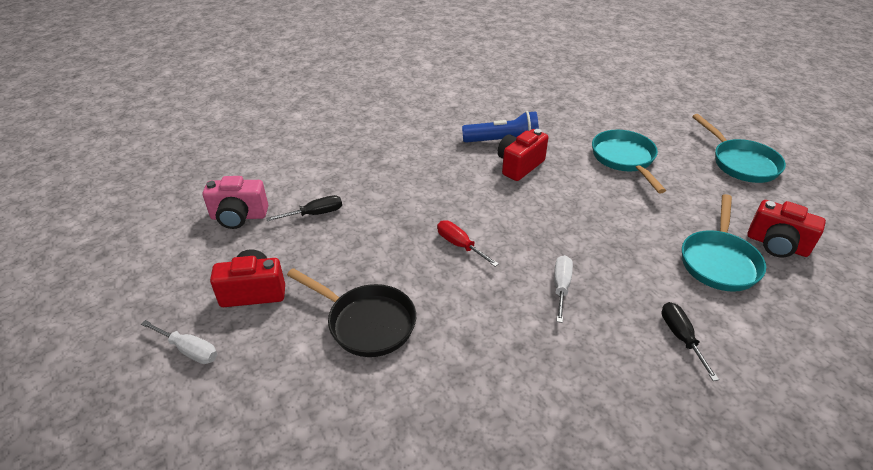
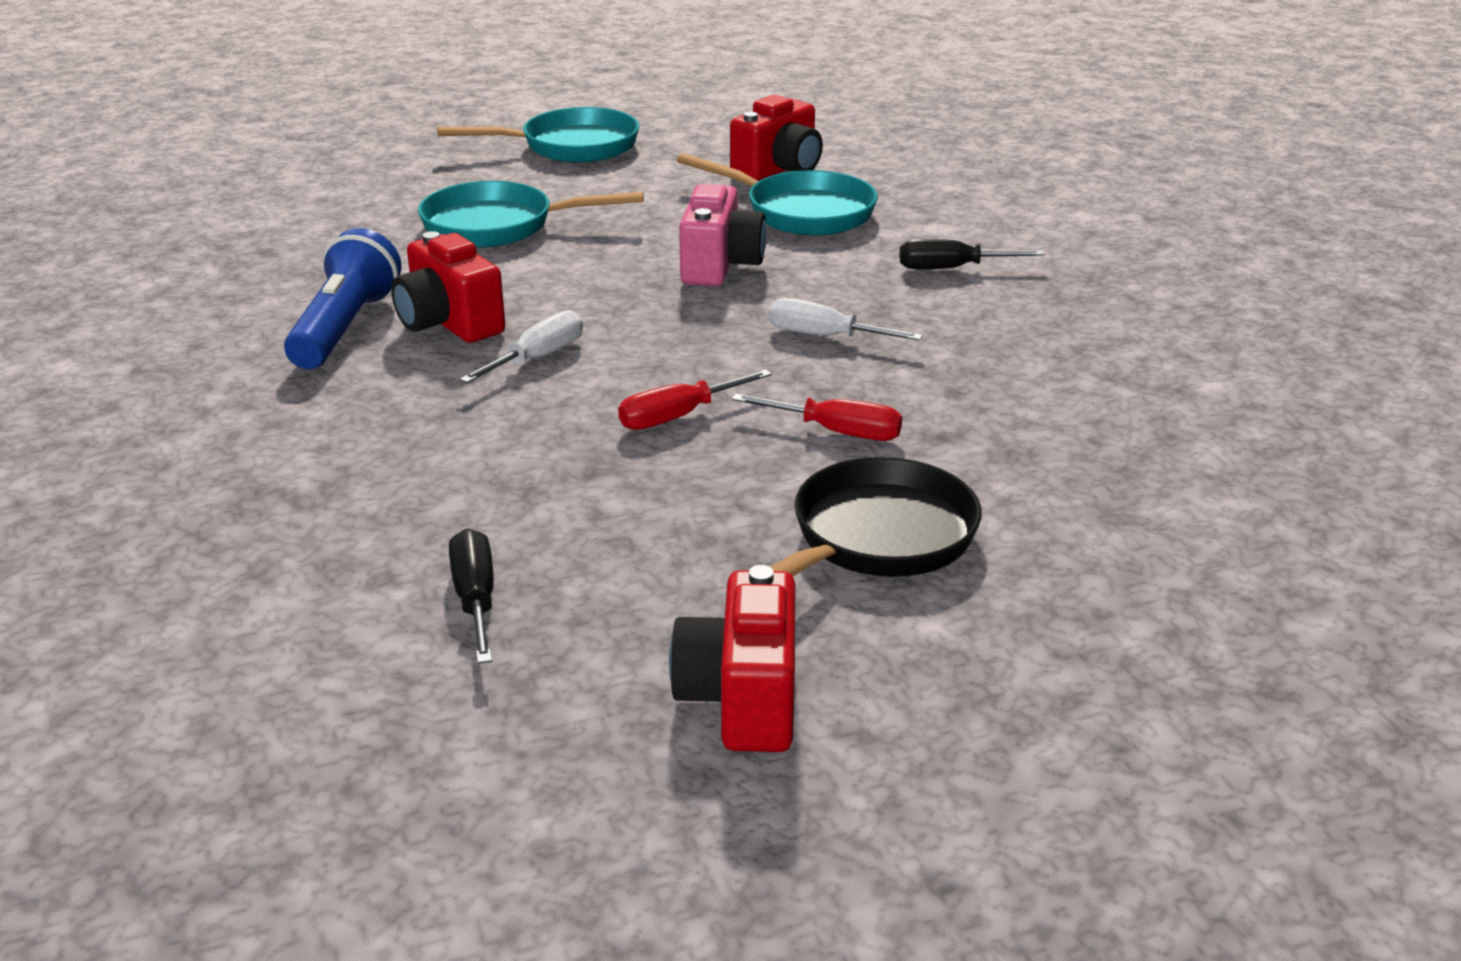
camera: 80 degrees left, 10 degrees down
(189, 350) = (922, 800): white screwdriver -> white screwdriver (537, 358)
(239, 217) = (415, 739): pink camera -> pink camera (719, 266)
(461, 300) = (836, 432): none -> red screwdriver

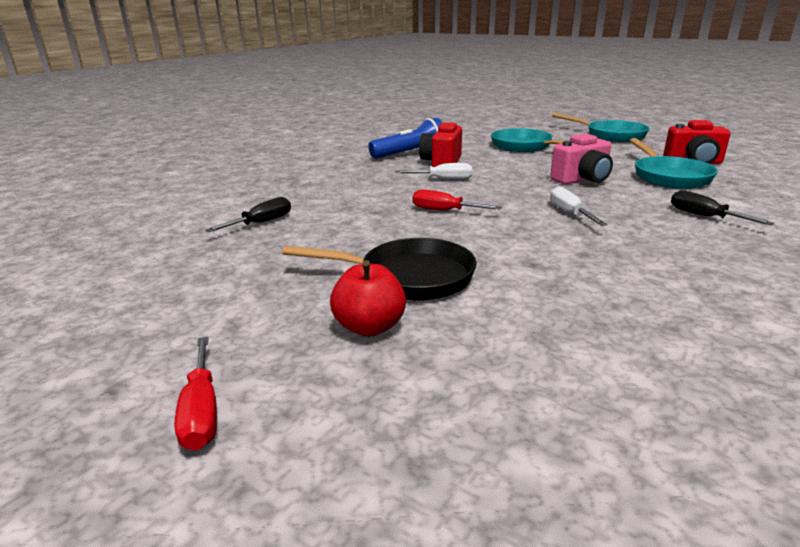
camera: 55 degrees right, 5 degrees down
(742, 699) = (238, 289): red camera -> none
(836, 432) = (490, 241): red screwdriver -> red screwdriver (201, 411)
(981, 622) = (369, 327): none -> red apple

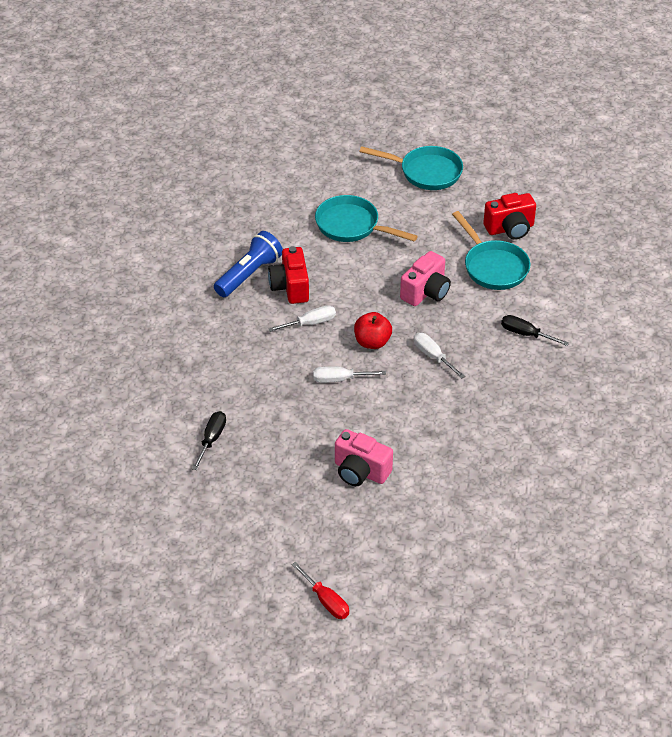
camera: 25 degrees left, 20 degrees up
(369, 327) = (365, 522): red apple -> red apple (372, 342)
(408, 277) = (360, 471): black pan -> pink camera
(444, 211) = (340, 379): red screwdriver -> white screwdriver

